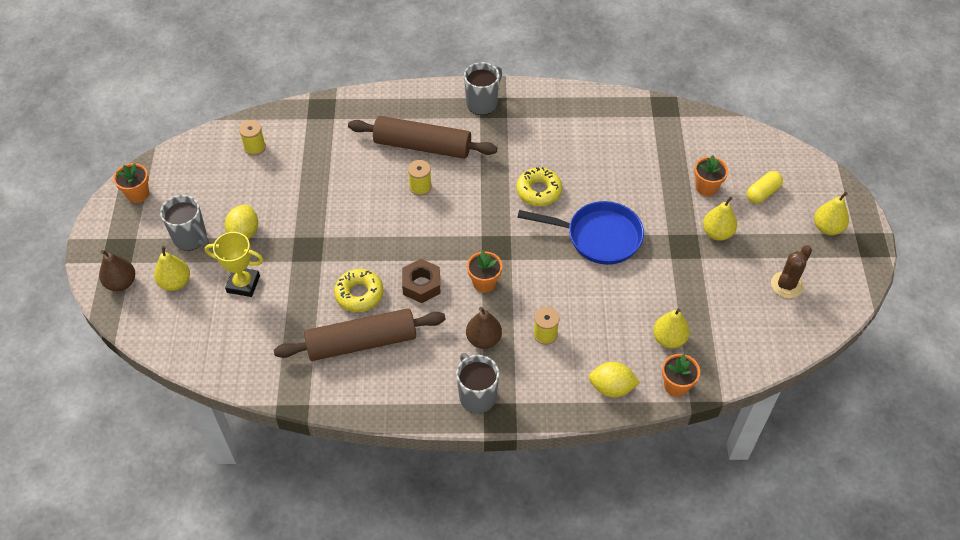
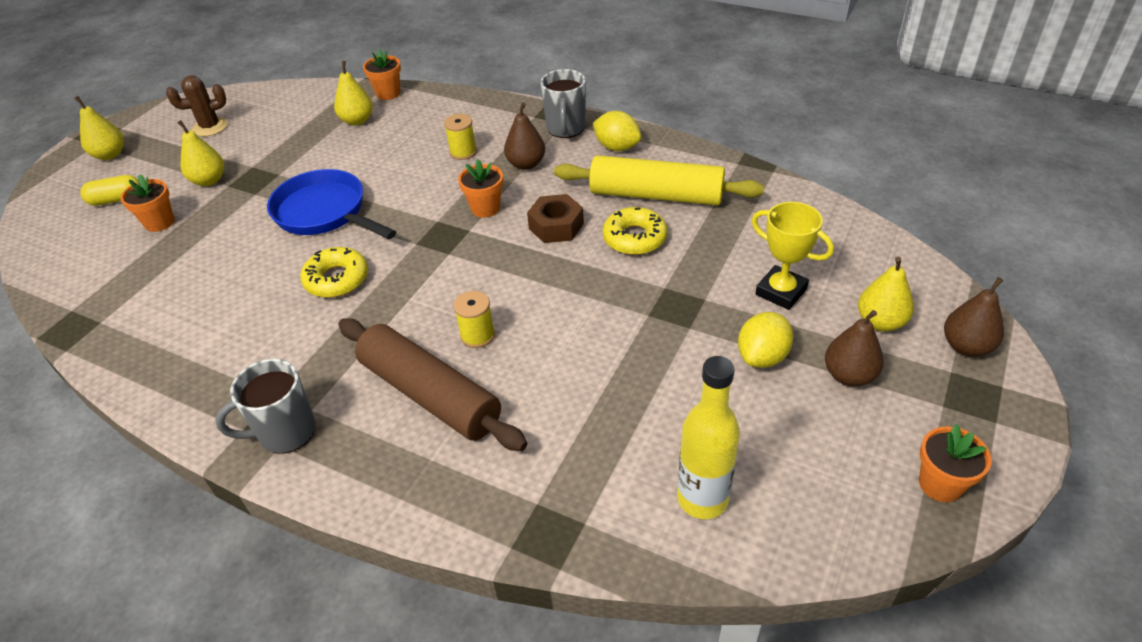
camera: 150 degrees left, 10 degrees down
(191, 238) = (849, 375): grey mug -> brown pear
(255, 147) = (702, 499): yellow spool -> yellow bottle
(361, 342) = (656, 195): brown rolling pin -> yellow rolling pin
(611, 388) = (442, 105): yellow lemon -> yellow lemon (617, 147)

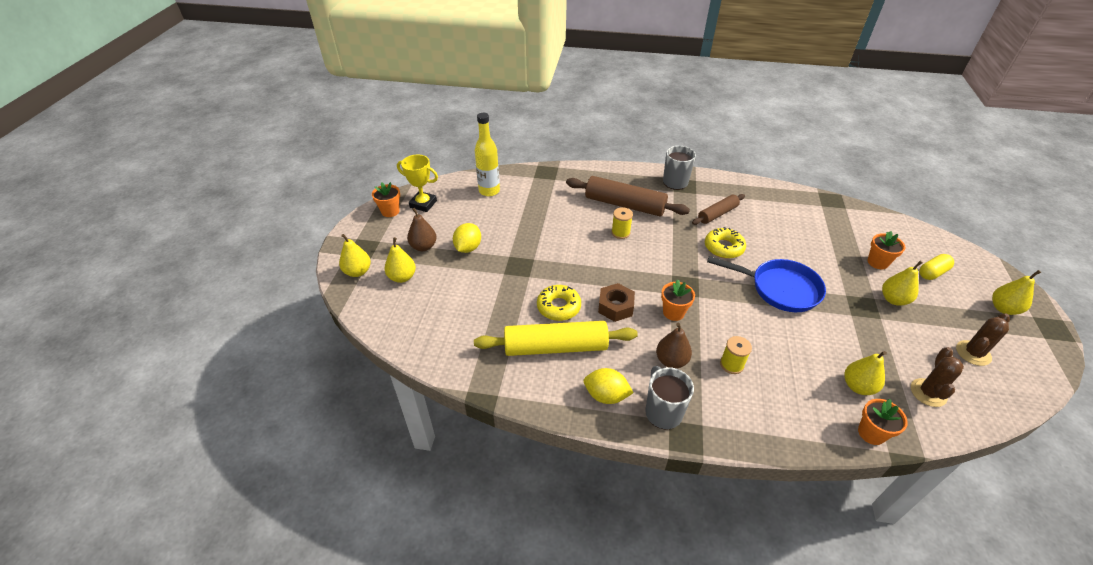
camera: 160 degrees right, 0 degrees up
(284, 339) = (717, 214): none -> brown rolling pin
(300, 108) = (928, 393): none -> brown cactus
(781, 292) = (459, 286): yellow trophy -> yellow trophy (423, 204)
(966, 346) = (358, 272): brown pear -> yellow pear

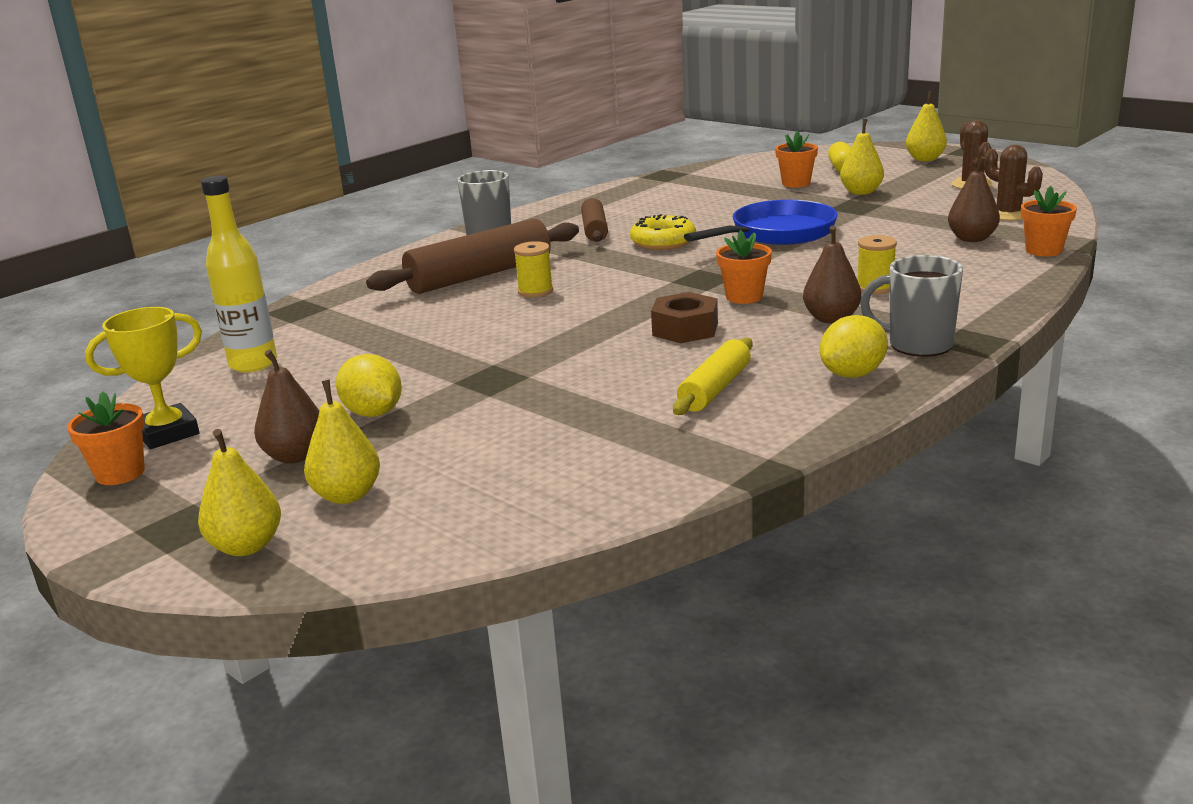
camera: 55 degrees left, 20 degrees down
(555, 347) = (714, 389): yellow rolling pin -> yellow rolling pin, size x0.58
(558, 307) = (631, 368): yellow donut -> none
(858, 386) = (972, 239): yellow pear -> brown pear

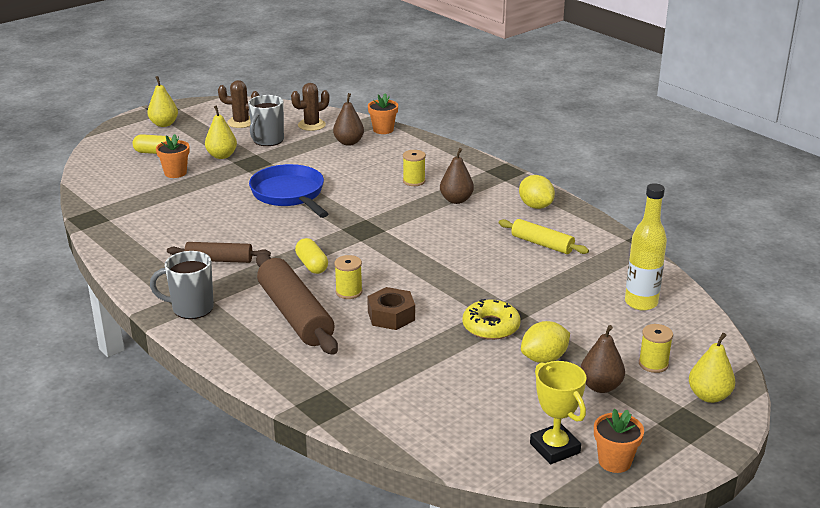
camera: 85 degrees left, 5 degrees up
(253, 364) = (438, 419): yellow bottle -> yellow bottle (641, 303)
(347, 495) = (653, 364): yellow pear -> yellow spool
(596, 267) = (312, 265): none -> yellow capsule
(663, 242) = (274, 235): yellow donut -> yellow donut (491, 326)
(685, 329) = (450, 244): brown nut -> brown nut (391, 316)
(744, 297) = (406, 220): orange flower pot -> none
(918, 345) = (504, 184): grey mug -> grey mug (267, 140)

